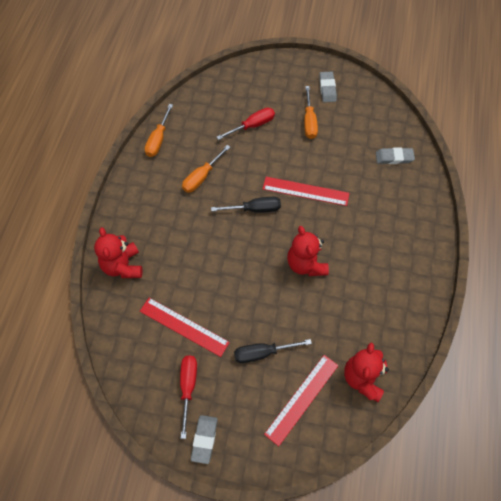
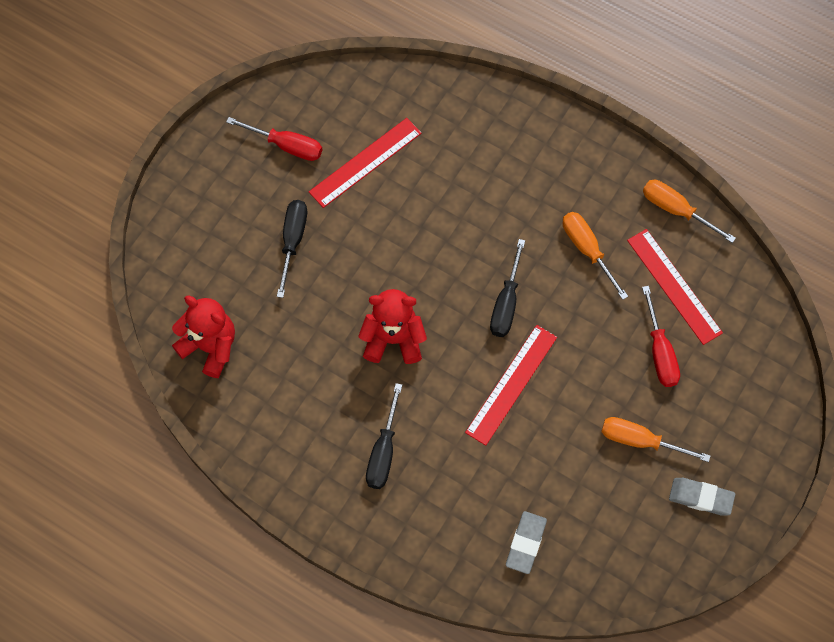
camera: 110 degrees right, 5 degrees up
(123, 266) = (479, 114): red teddy bear -> none
(204, 439) = (219, 145): grey eraser -> none
(302, 399) = (217, 265): red ruler -> red ruler (674, 286)
(380, 245) = (383, 451): none -> black screwdriver

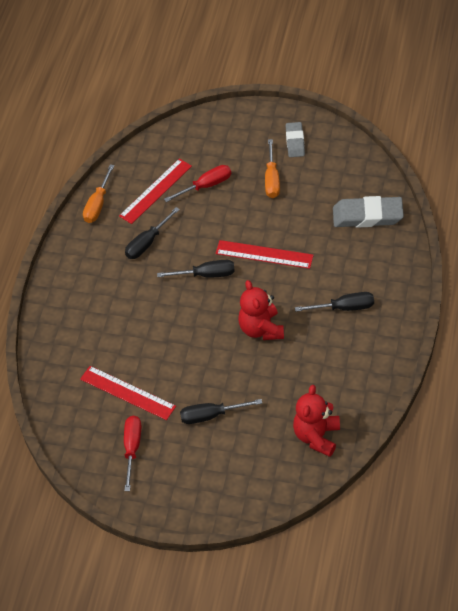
camera: 105 degrees left, 15 degrees down
(525, 543) = (367, 216): grey eraser -> grey eraser, size x1.65
(587, 250) = (147, 243): orange screwdriver -> black screwdriver

